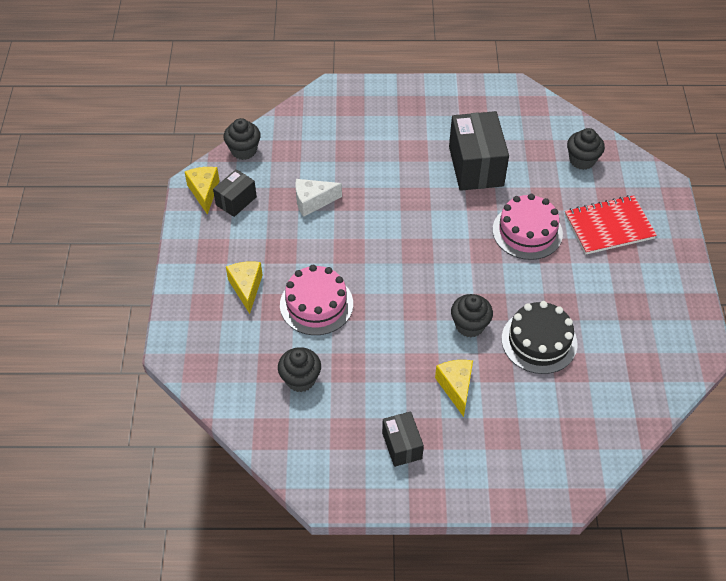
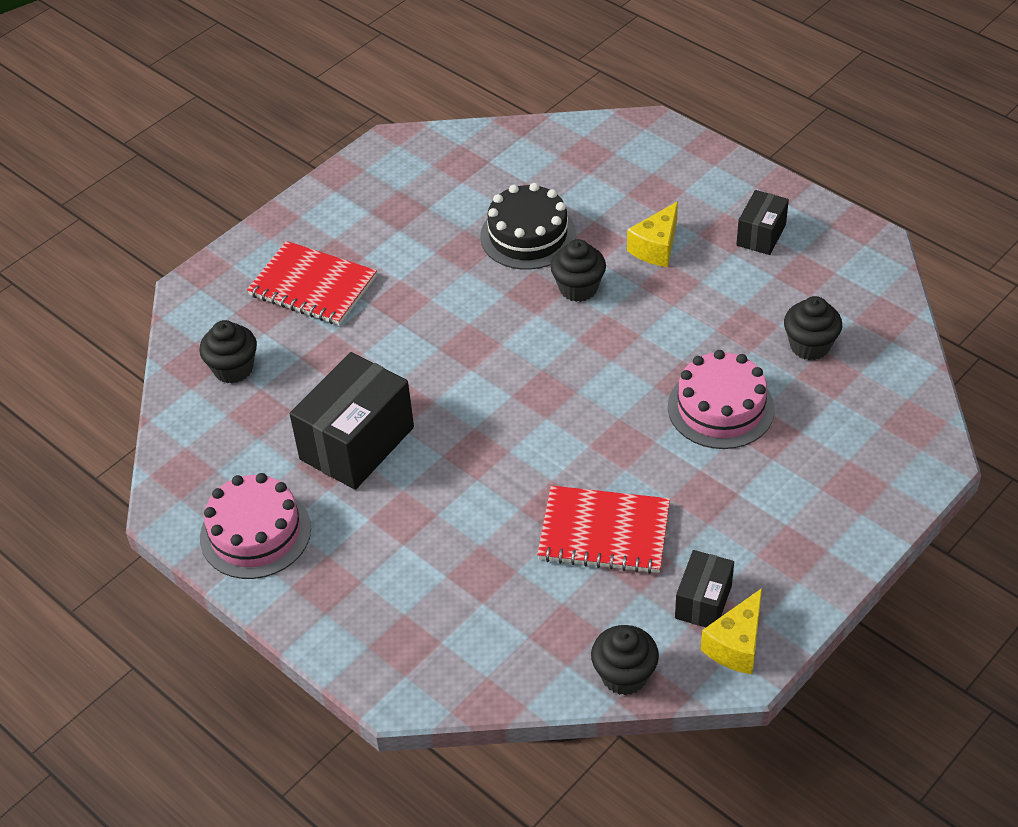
camera: 135 degrees left, 5 degrees down
(236, 201) = (703, 602): black box -> black box turned 60 degrees counterclockwise
(246, 288) = (788, 477): yellow cheese -> none
(313, 202) = (604, 532): white cheese -> red notebook
(527, 232) = (401, 335): pink cake -> pink cake (255, 533)

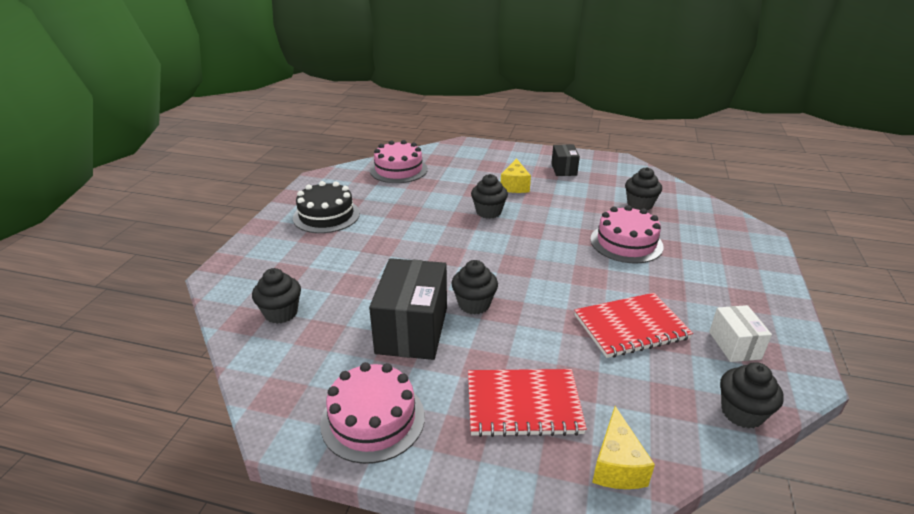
camera: 30 degrees left, 15 degrees down
(313, 286) = (313, 252): red notebook -> red notebook (523, 404)
(448, 434) = (474, 304): none -> black cupcake
(512, 160) = (398, 170): none -> pink cake
(528, 235) = (437, 197): black cake -> black cake (326, 215)
(703, 602) = (734, 345): black box -> white box
(736, 645) = (784, 363): yellow cheese -> yellow cheese (616, 465)

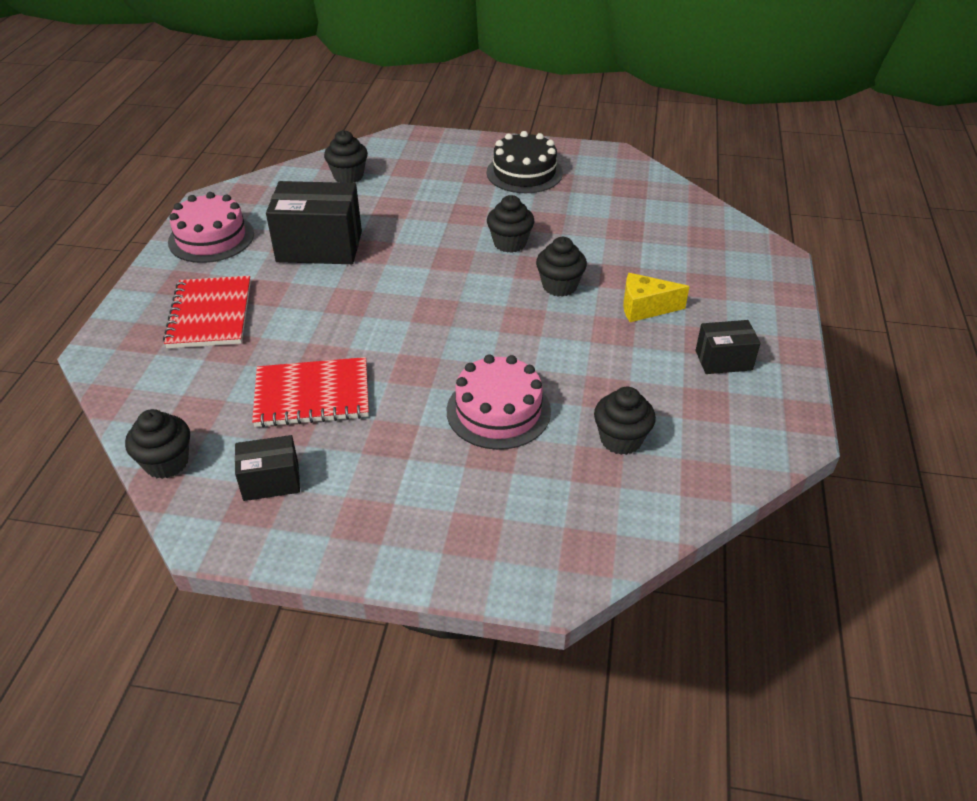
camera: 85 degrees right, 10 degrees up
(398, 170) = (659, 207): pink cake -> none
(474, 304) = (358, 282): black cupcake -> black cupcake (510, 243)
(616, 465) = (129, 366): yellow cheese -> none
(631, 327) = (312, 395): red notebook -> red notebook turned 75 degrees counterclockwise
(734, 345) = (271, 481): white box -> black box

